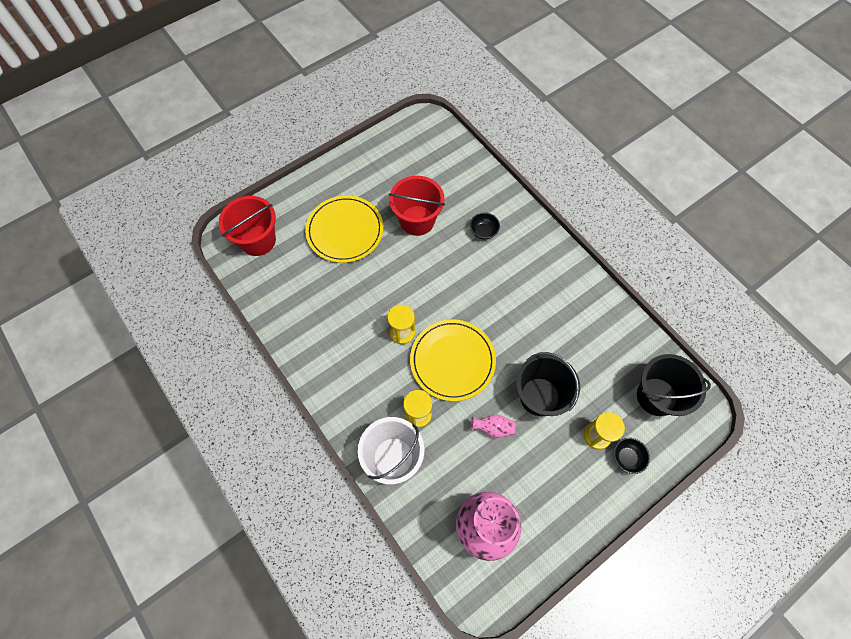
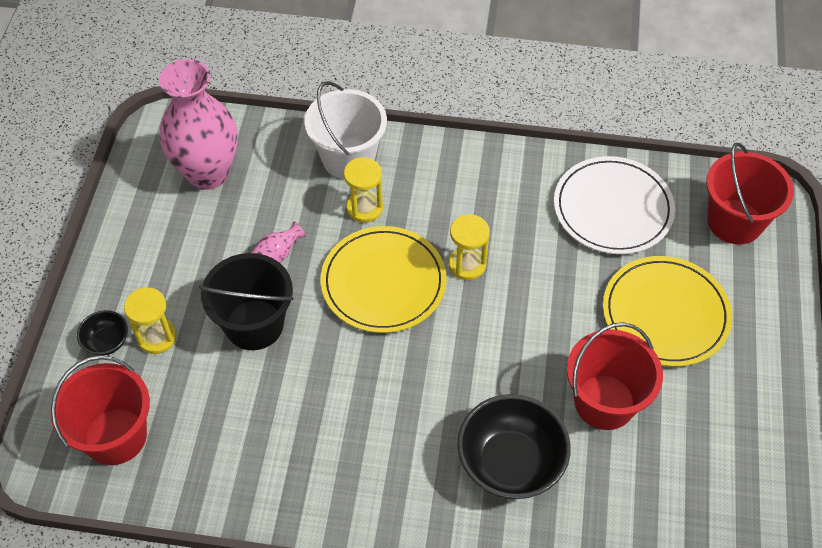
camera: 135 degrees right, 10 degrees down
(300, 297) = (613, 208): none -> white plate
(483, 231) = (510, 463): black bowl -> black bowl, size x2.06
(656, 396) = (115, 436): black bucket -> red bucket

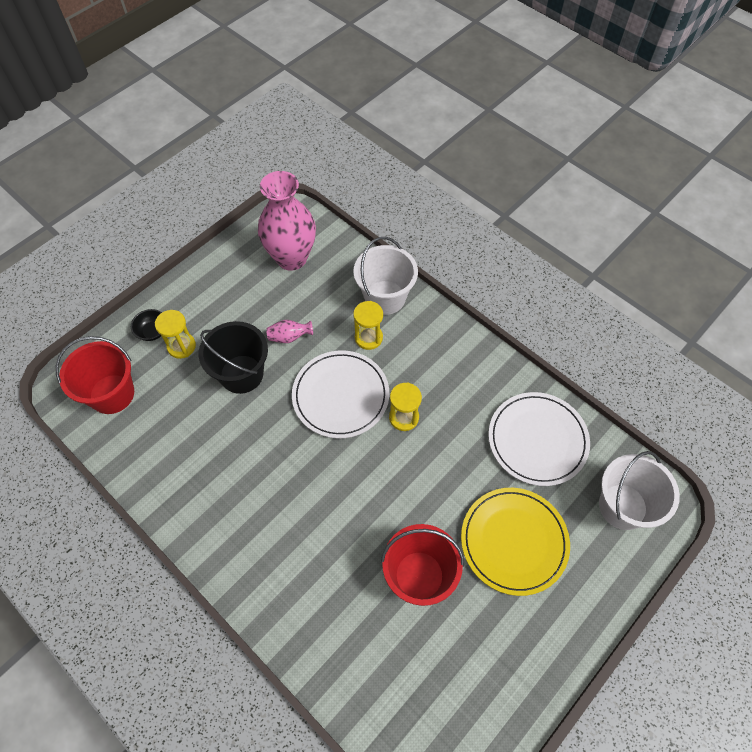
camera: 35 degrees right, 5 degrees up
(383, 282) = (340, 395): yellow plate -> white plate
(510, 463) = (322, 574): black bowl -> none
(734, 222) = (622, 506): red bucket -> white bucket

